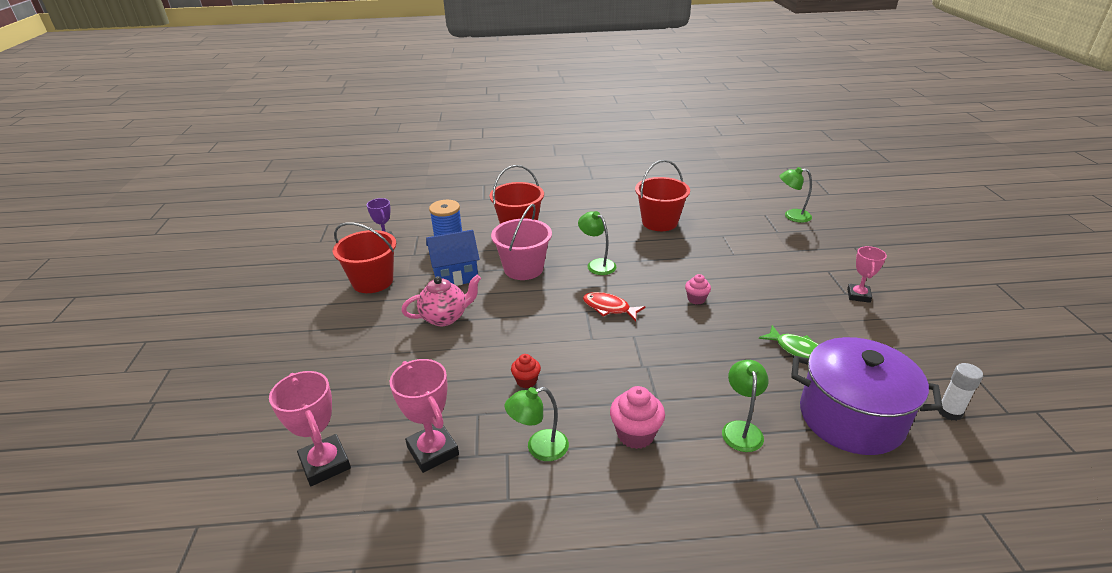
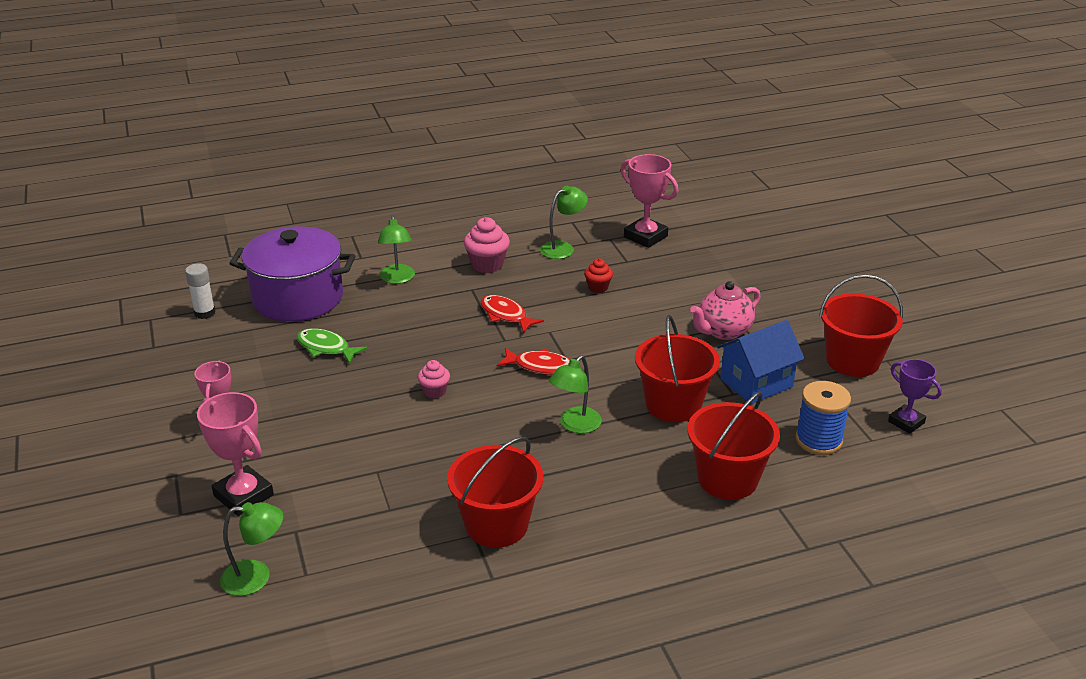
camera: 165 degrees right, 0 degrees up
(325, 464) = (720, 221): pink trophy -> pink trophy (243, 495)
(523, 269) = (673, 404): pink bucket -> red bucket
(597, 264) = (575, 425): green lamp -> green lamp turned 90 degrees clockwise
(627, 361) = (506, 315): none -> red fish

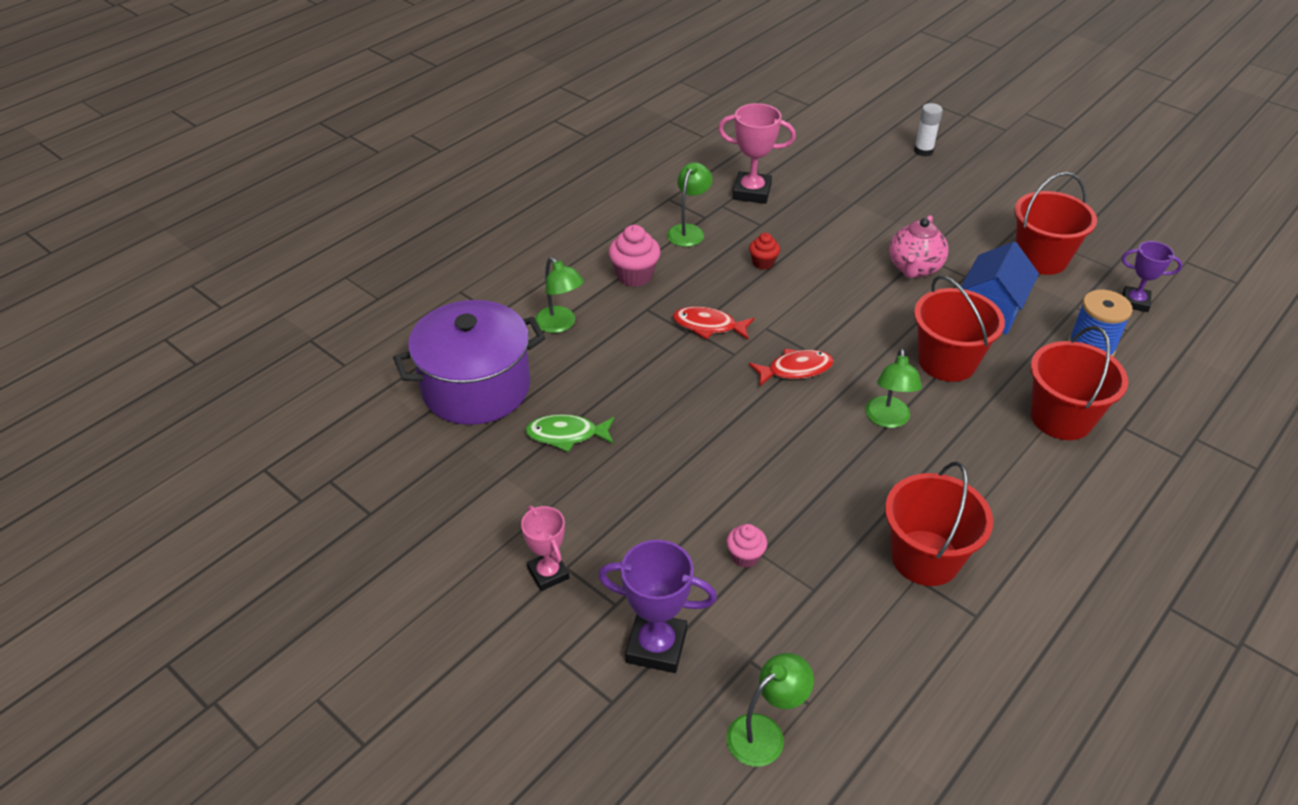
camera: 30 degrees left, 10 degrees up
(204, 313) = (388, 447): white glue stick -> white glue stick (923, 151)
(243, 495) = (656, 646): pink trophy -> purple trophy
(434, 391) = (725, 439): pink cupcake -> pink cupcake (745, 556)

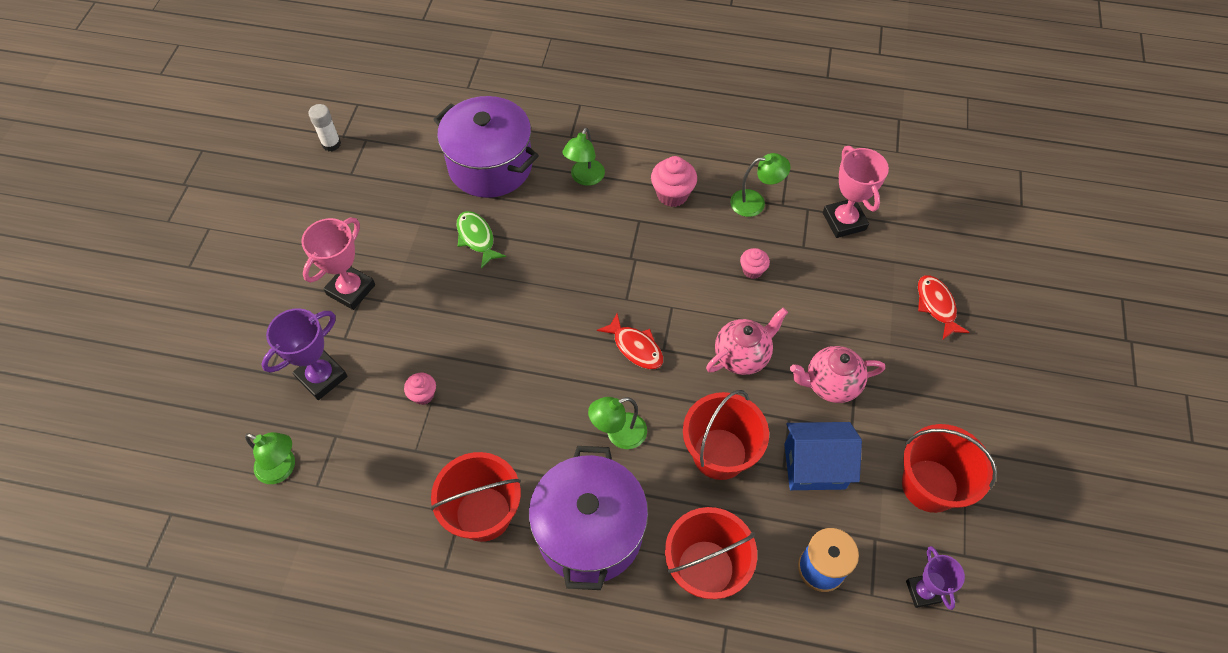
camera: 60 degrees right, 15 degrees up
(548, 573) = (351, 290): pink trophy -> pink trophy, size x1.53
(656, 646) = (322, 377): purple trophy -> purple trophy turned 60 degrees clockwise
(708, 326) = (647, 268): red fish -> red fish (936, 306)
(763, 263) = (752, 270): red cupcake -> pink cupcake
(851, 306) = (742, 356): none -> pink teapot
(923, 151) = (1027, 326): white glue stick -> white glue stick (331, 144)
(986, 482) = (589, 531): none -> purple pot

